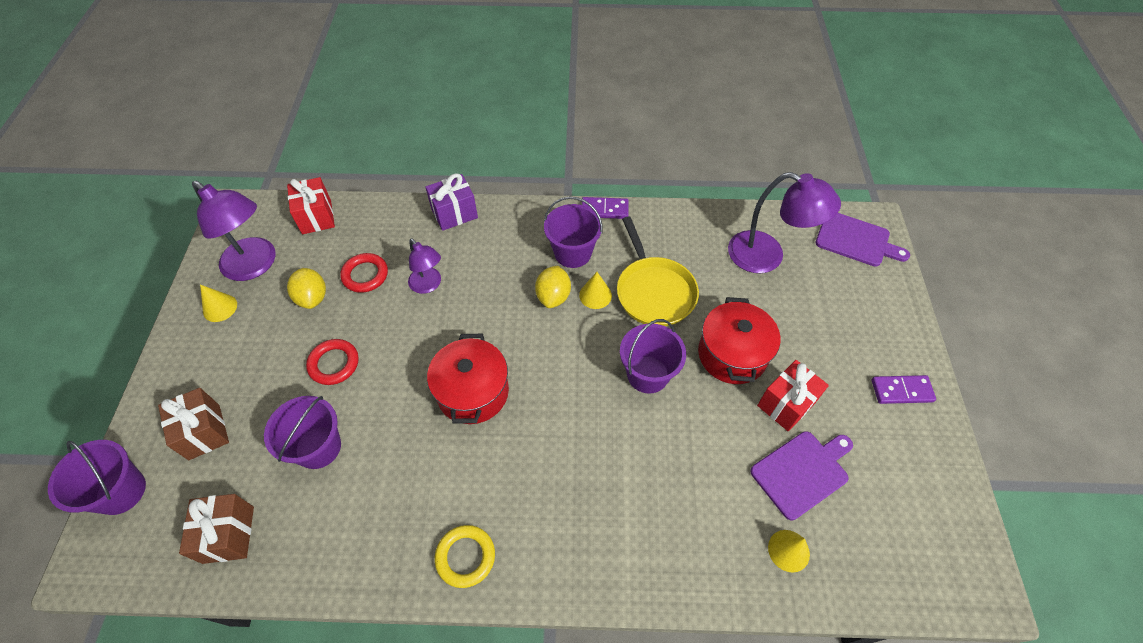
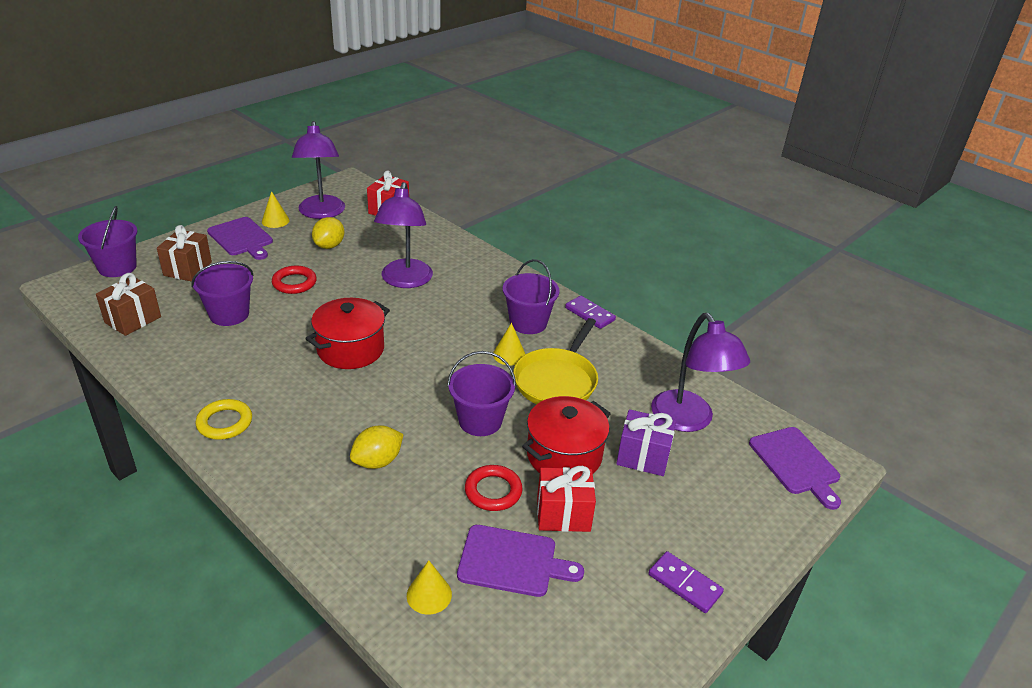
camera: 40 degrees right, 20 degrees down
(212, 354) = (241, 238): none -> purple cutting board
(365, 275) = (375, 253): red ring -> red ring (493, 491)
(428, 285) = (405, 281): purple lamp -> purple lamp, size x1.71
(454, 213) = (476, 255): purple gift -> purple gift (643, 457)
(553, 296) = (478, 337): yellow lemon -> yellow lemon (377, 461)

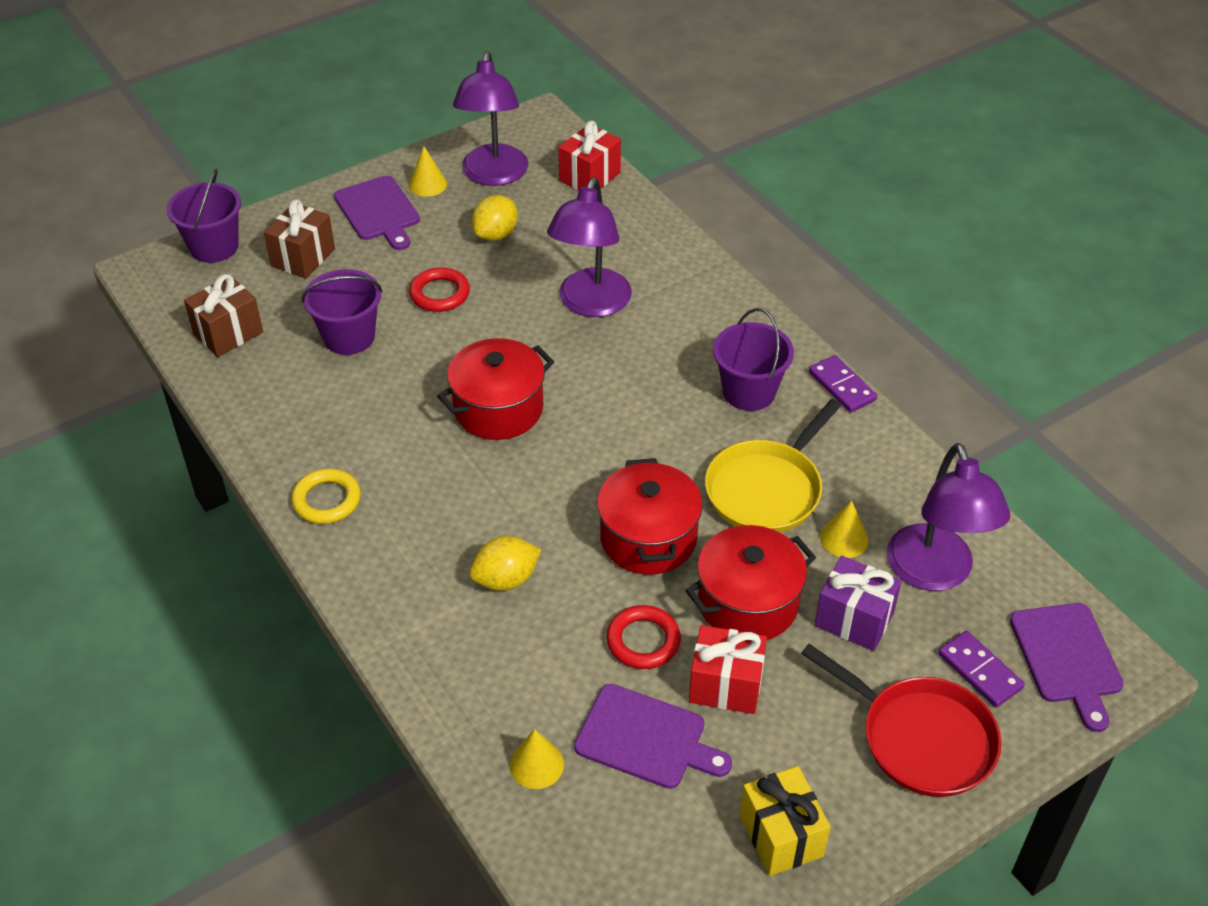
camera: 15 degrees right, 10 degrees up
(480, 421) = (648, 538): purple bucket -> red pot
(509, 355) = (710, 441): yellow cone -> yellow cone (844, 538)
(636, 619) = (781, 836): none -> yellow gift
(684, 584) = (856, 801): purple domino -> purple domino (979, 671)
(716, 531) = (920, 738): none -> red pan

